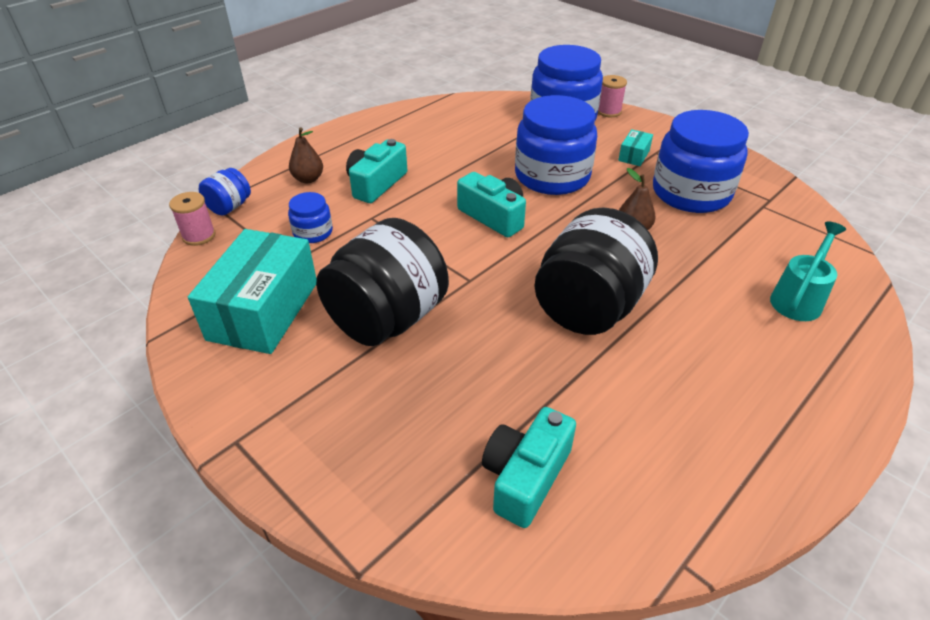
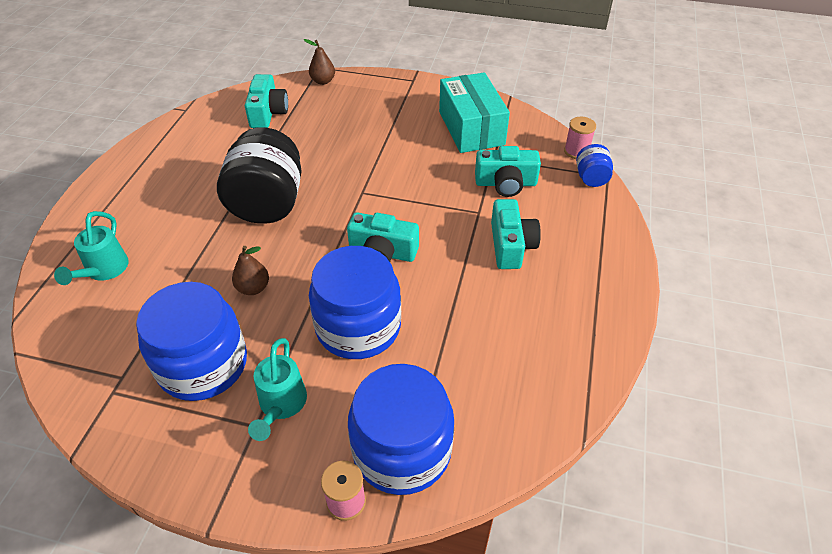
camera: 150 degrees right, 5 degrees up
(308, 179) = (571, 226): brown pear -> brown pear (323, 81)
(313, 232) = (505, 183): blue jar -> turquoise camera
(387, 319) = (394, 150): black jar -> none
(634, 155) = (281, 405): turquoise box -> turquoise watering can

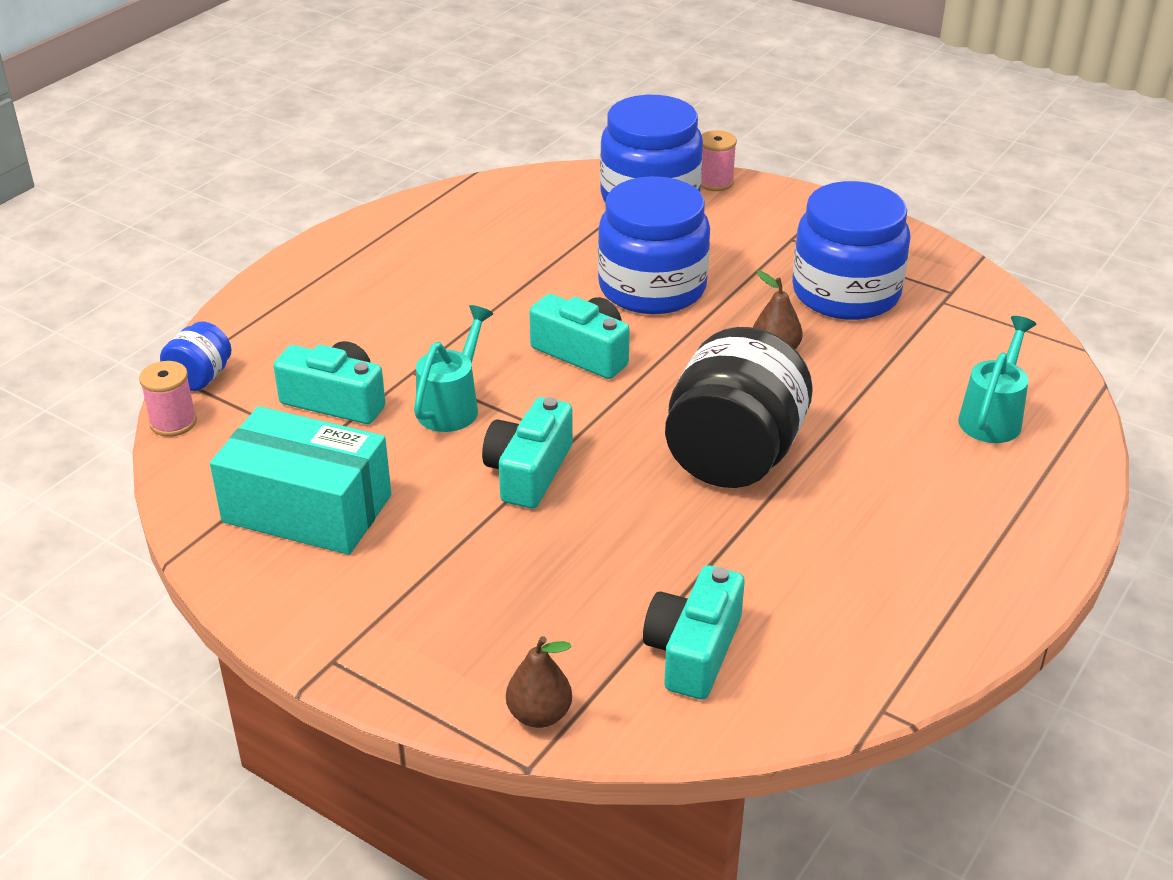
camera: 160 degrees left, 10 degrees down
(281, 405) = (761, 246): turquoise watering can -> turquoise watering can (452, 406)
(471, 128) = (307, 509): turquoise box -> turquoise box turned 75 degrees counterclockwise
(511, 245) = (403, 323): turquoise camera -> turquoise camera (528, 471)

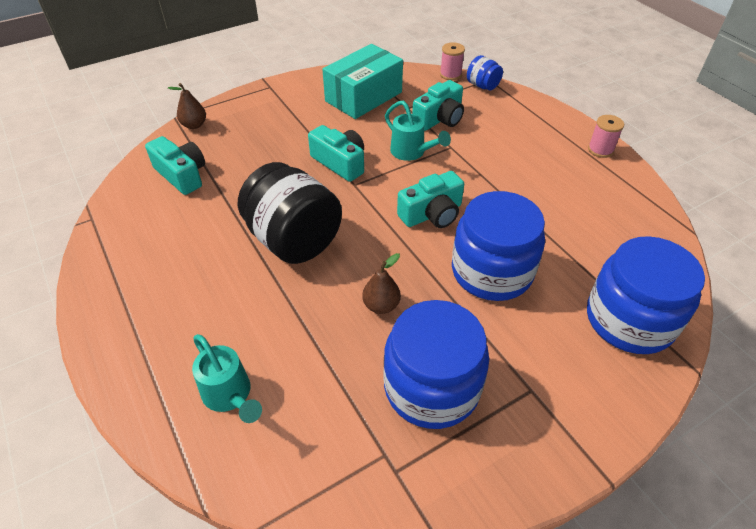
camera: 115 degrees right, 10 degrees up
(715, 182) = (650, 378): pink spool -> pink spool (600, 150)

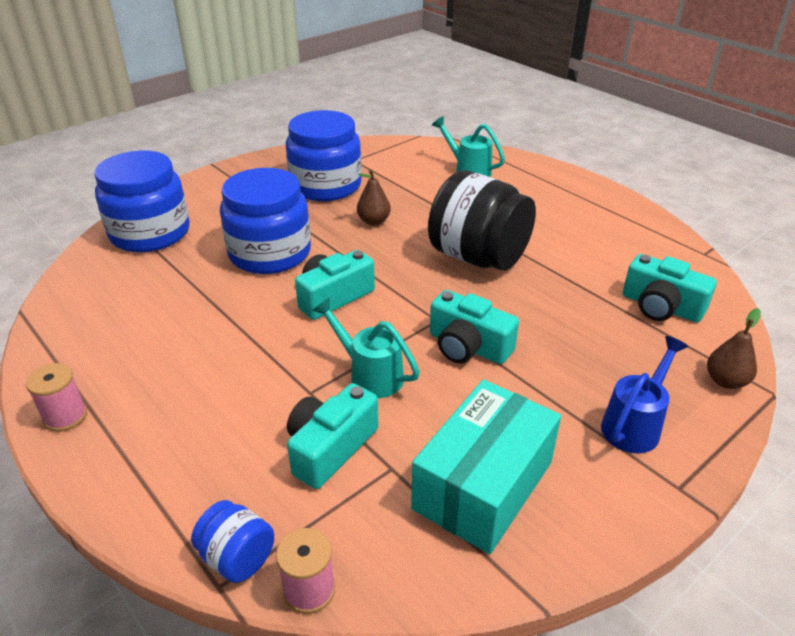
camera: 170 degrees right, 10 degrees down
(268, 111) = (634, 424): none -> blue watering can

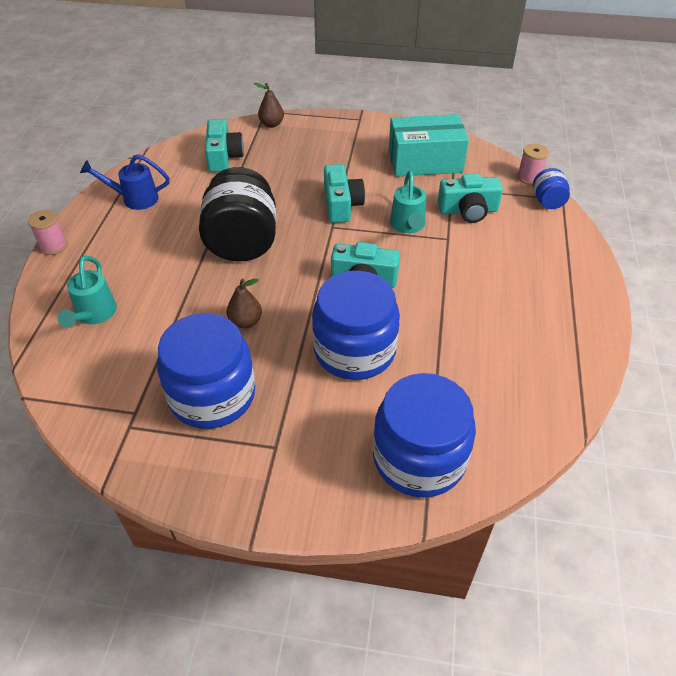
camera: 130 degrees left, 10 degrees up
(65, 416) = (591, 315): pink spool -> pink spool (54, 246)
(634, 424) = (335, 138): blue watering can -> blue watering can (134, 199)

